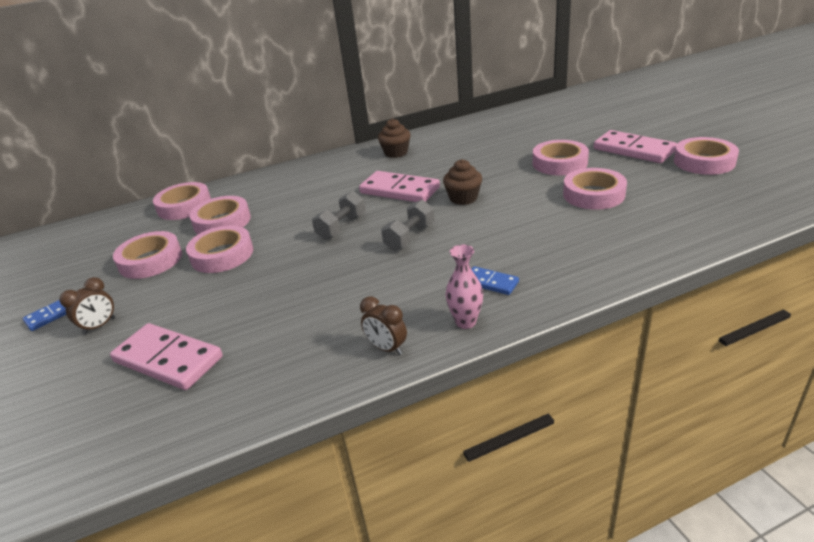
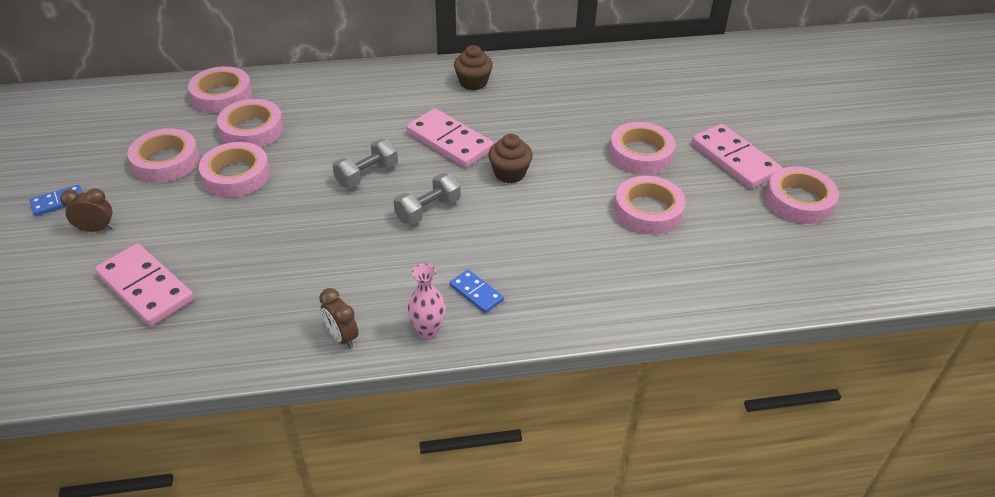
camera: 10 degrees right, 10 degrees up
(99, 326) = (96, 229): brown clock -> brown clock turned 150 degrees counterclockwise

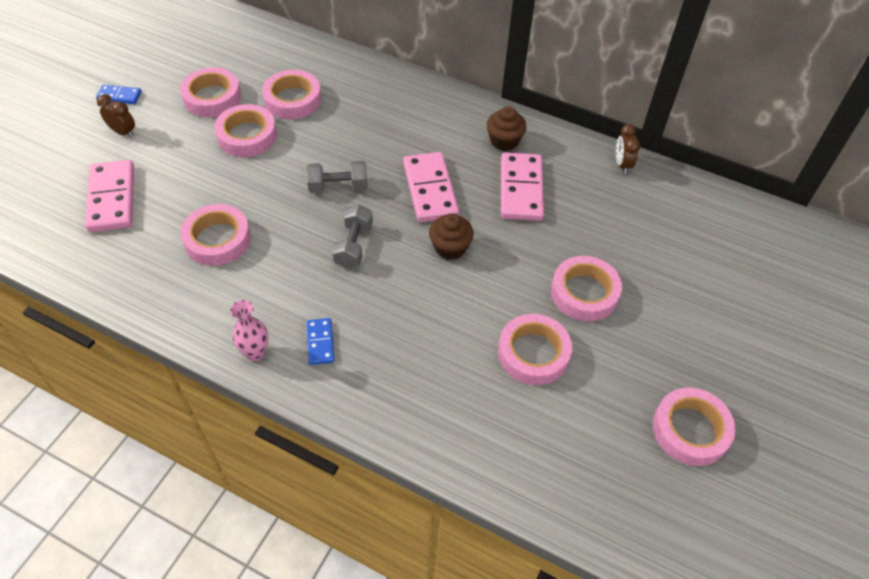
camera: 35 degrees right, 10 degrees up
(222, 95) = (299, 56): pink tape -> pink tape (217, 239)
(342, 337) = (195, 319): brown clock -> brown clock (622, 164)
(428, 210) = (353, 245): grey dumbbell -> grey dumbbell turned 75 degrees counterclockwise
(734, 159) = (670, 349): pink domino -> pink domino (521, 189)

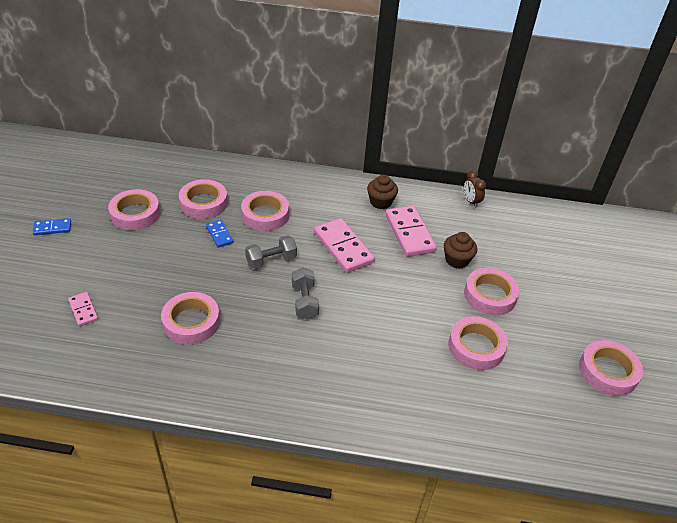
camera: 20 degrees left, 10 degrees down
(112, 198) = (83, 310): pink domino -> pink domino, size x0.52
(123, 132) = (69, 255): brown clock -> none
(247, 135) = (178, 237): pink tape -> pink tape (265, 215)
(255, 353) = (265, 402): pink vase -> none
(320, 342) = (313, 380): blue domino -> blue domino (219, 235)
(450, 248) = (379, 286): brown cupcake -> brown cupcake (457, 260)

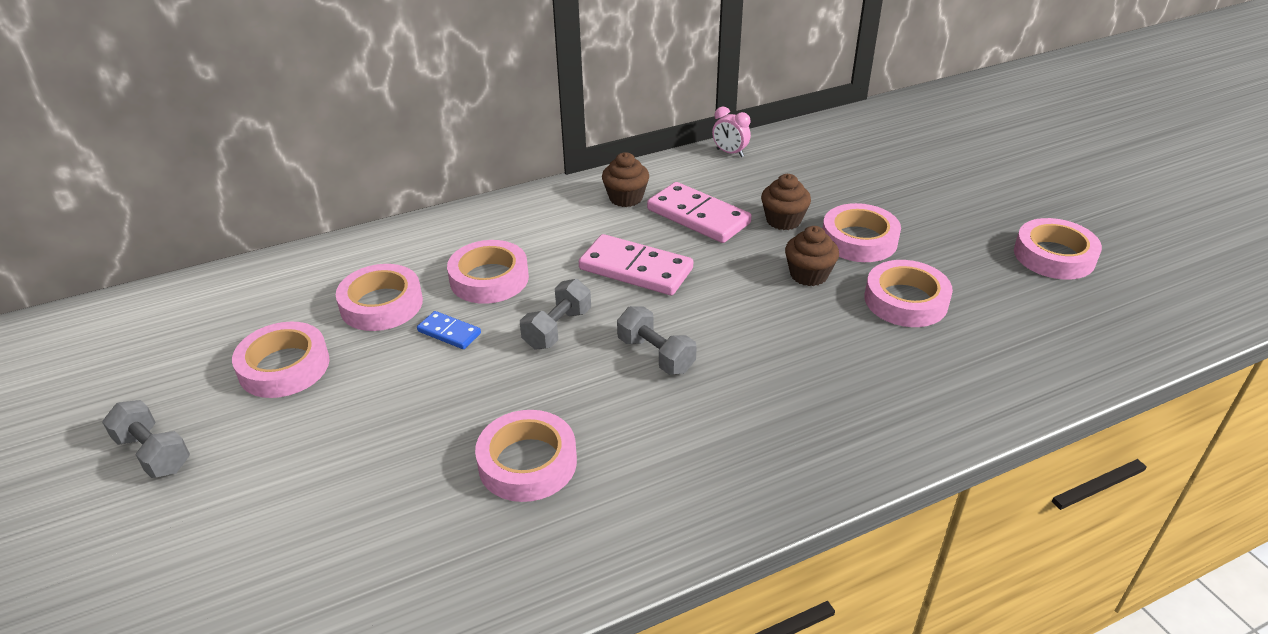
camera: 30 degrees left, 5 degrees down
(52, 228) = (153, 453): blue domino -> grey dumbbell
(83, 310) = (336, 540): pink domino -> none
(435, 301) = (808, 275): none -> brown cupcake
(471, 201) = (730, 153): brown clock -> pink clock

